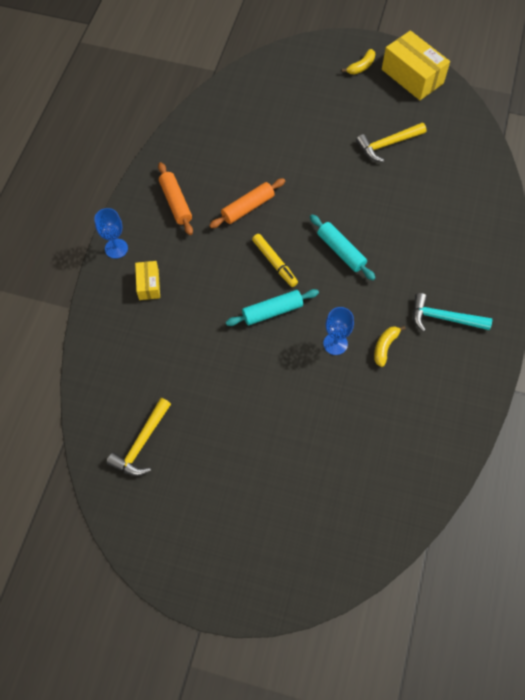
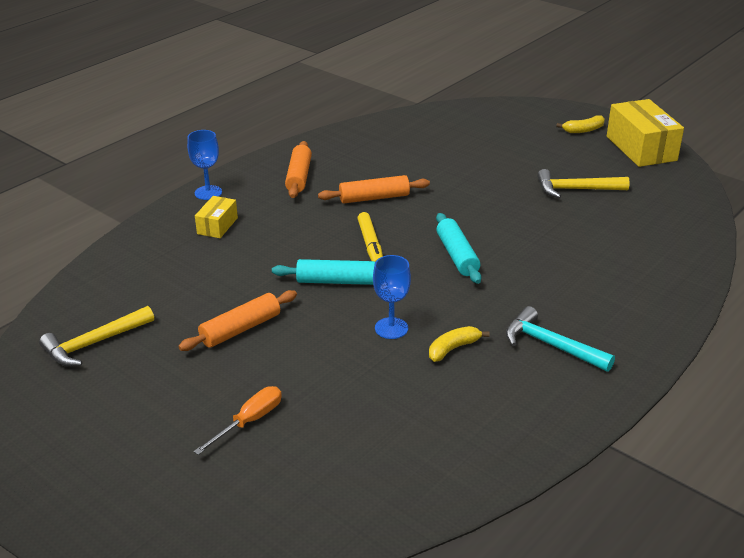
camera: 25 degrees right, 30 degrees down
(235, 386) = (240, 329): none -> orange rolling pin
(293, 467) = (249, 421): none -> orange screwdriver

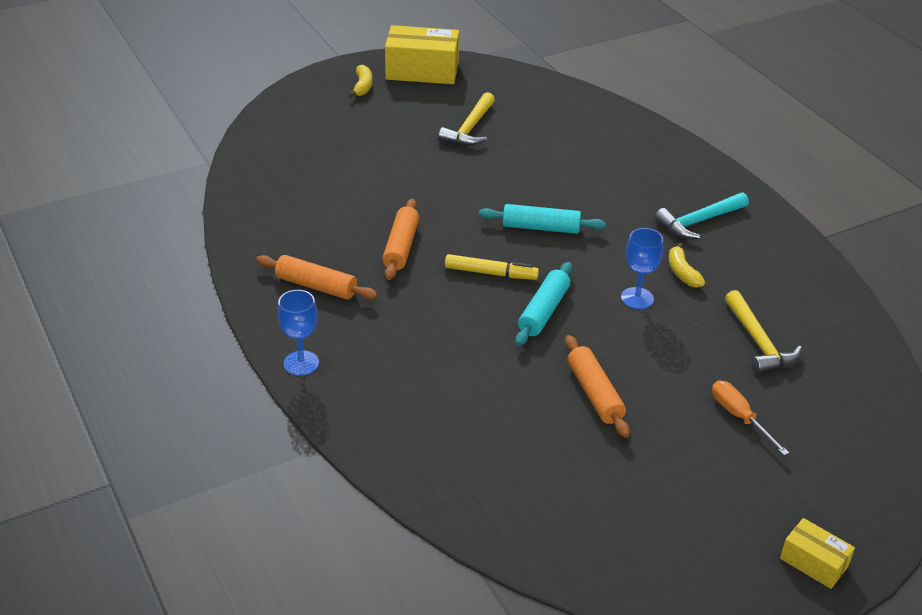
camera: 70 degrees left, 5 degrees up
(94, 343) = (570, 508): yellow hammer -> yellow hammer (758, 342)
(217, 226) = (383, 370): yellow box -> yellow box (813, 562)

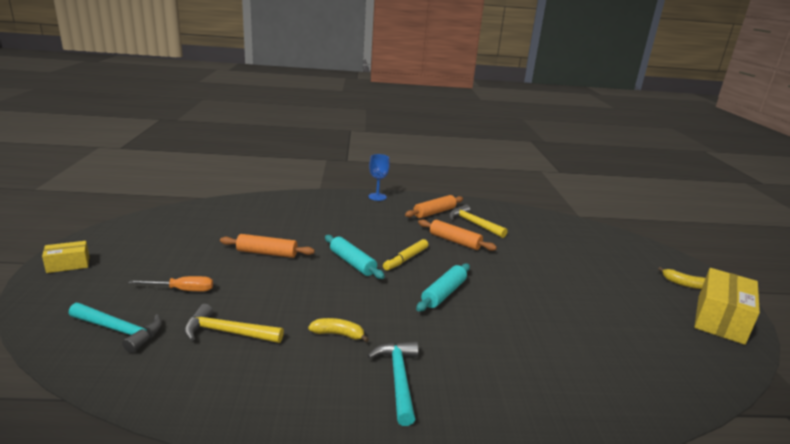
camera: 115 degrees right, 15 degrees down
(470, 128) = (606, 311): yellow hammer -> yellow hammer (474, 224)
(637, 298) = (330, 301): blue goblet -> none
(840, 417) = (119, 330): none -> turquoise hammer

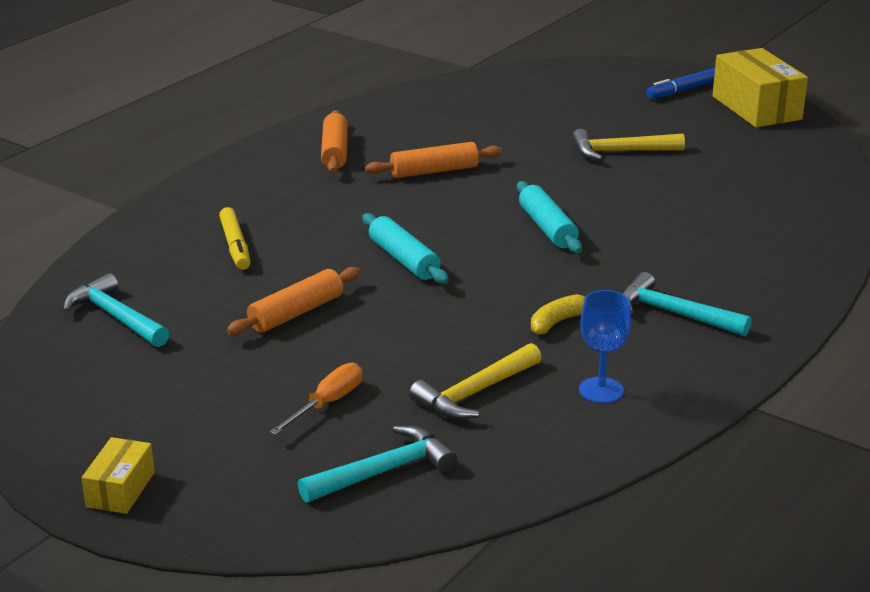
camera: 50 degrees left, 5 degrees up
(223, 216) = (116, 317): none -> turquoise hammer
(352, 263) = (404, 260): turquoise rolling pin -> turquoise rolling pin turned 60 degrees clockwise
(377, 197) = (223, 172): blue goblet -> blue goblet (601, 390)
(405, 259) = (439, 221): yellow marker -> yellow marker (235, 246)
(474, 224) = (404, 139): yellow hammer -> yellow hammer (620, 152)
(683, 284) = (683, 90): yellow banana -> blue marker

